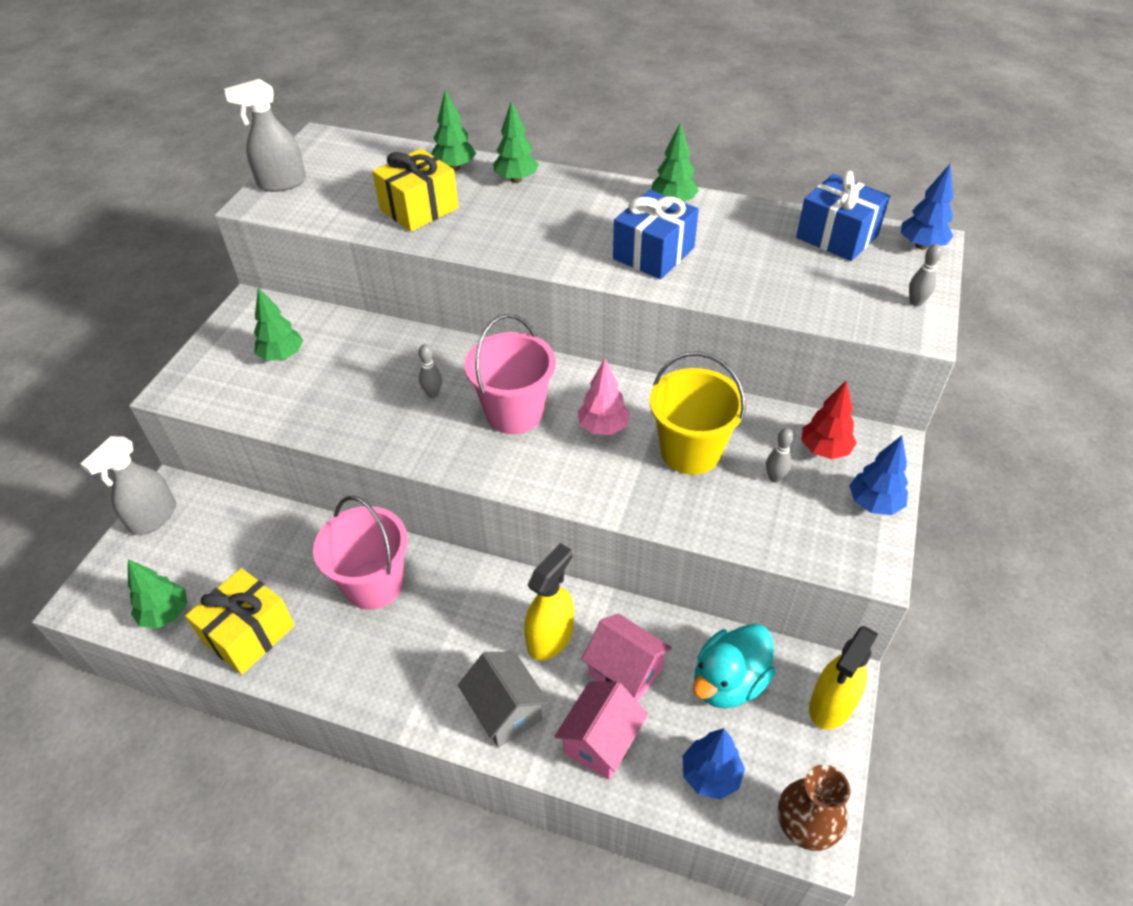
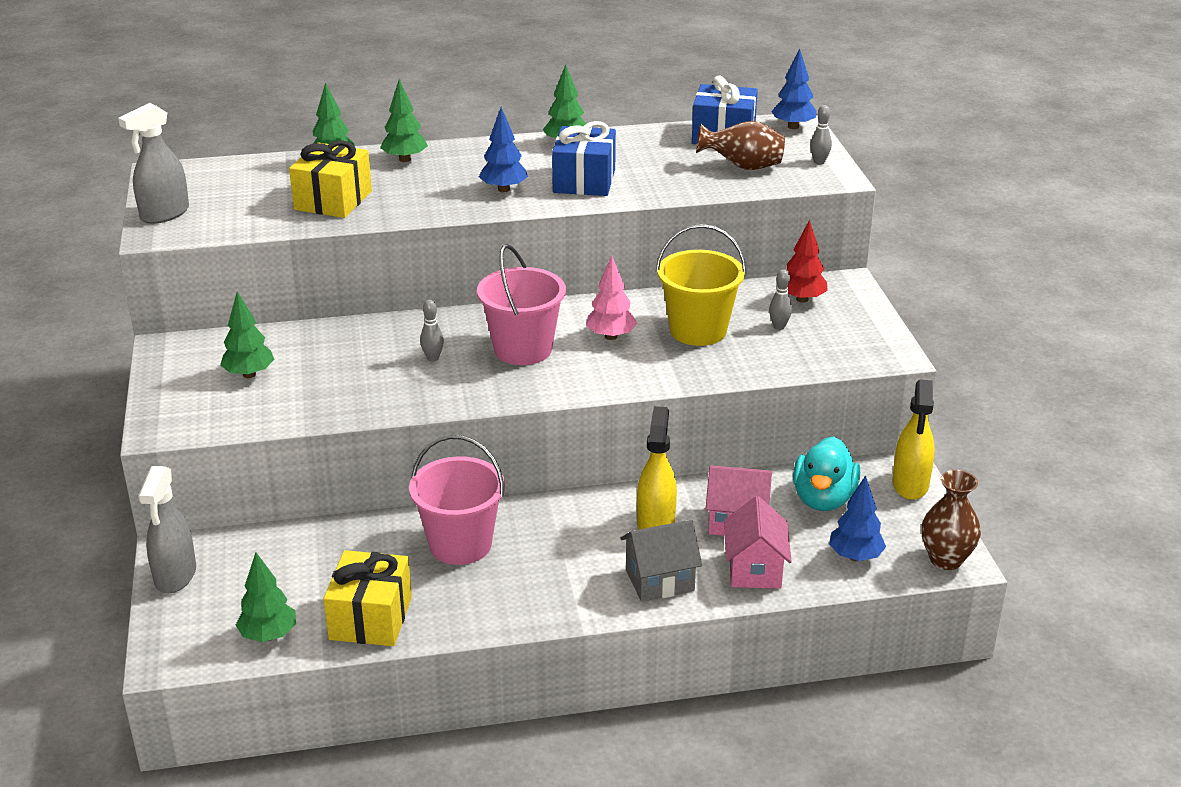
camera: 30 degrees left, 15 degrees down
(505, 711) = (659, 580): grey house -> grey house turned 45 degrees counterclockwise
(826, 284) = (743, 167): none -> brown vase
(874, 504) = (865, 320): blue tree -> blue tree (504, 189)

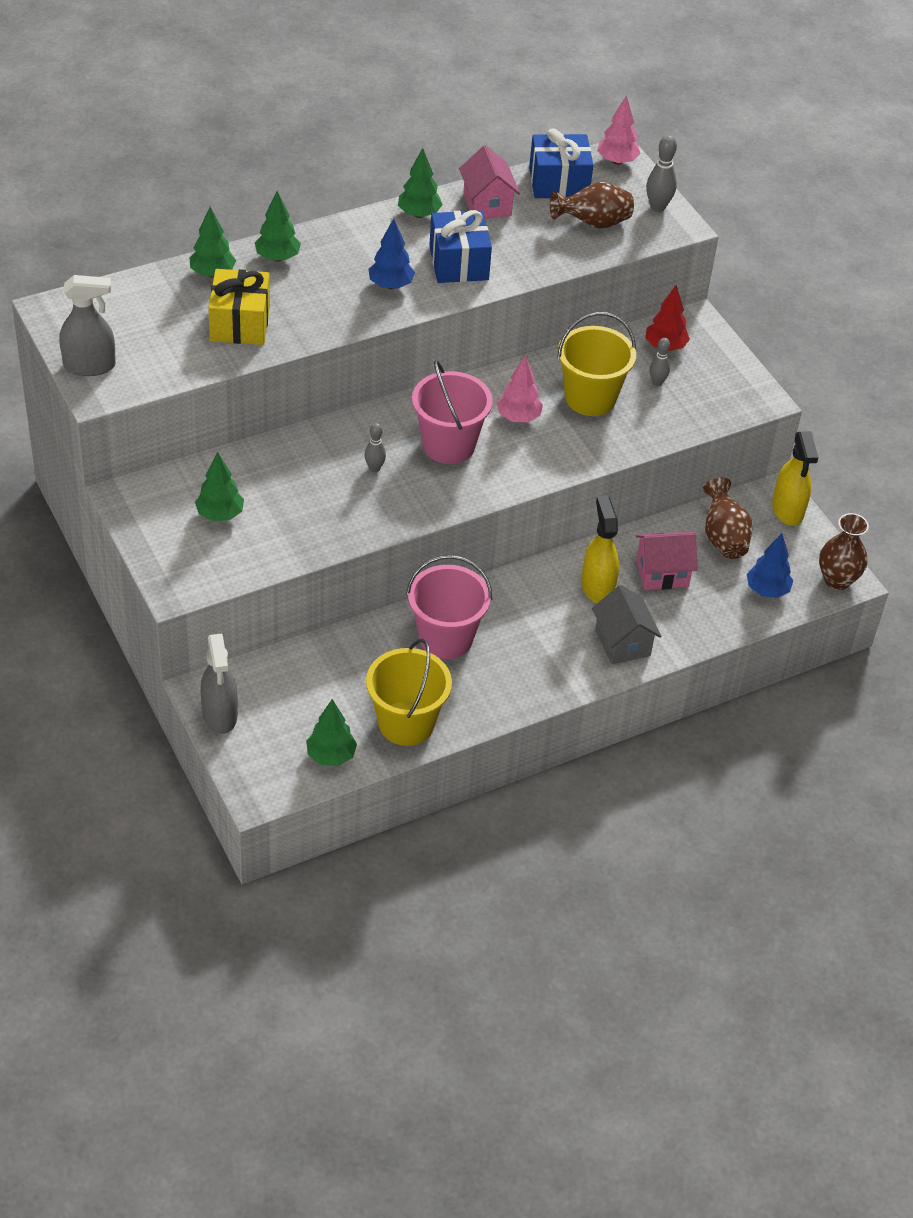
camera: 20 degrees left, 15 degrees up
(164, 214) = (90, 366): grey spray bottle -> grey spray bottle turned 120 degrees counterclockwise
(371, 618) = (406, 723): yellow gift -> yellow bucket
(659, 580) = (622, 643): grey house -> grey house turned 75 degrees counterclockwise
(754, 569) = (693, 618): pink house -> pink house (487, 204)
(793, 126) = (617, 161): blue tree -> pink tree
(819, 162) = (657, 207): grey bowling pin -> grey bowling pin, size x1.51
(823, 499) = (723, 537): turquoise duck -> brown vase

